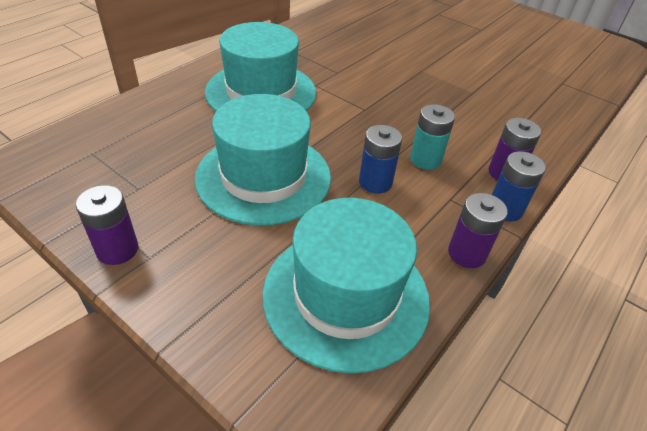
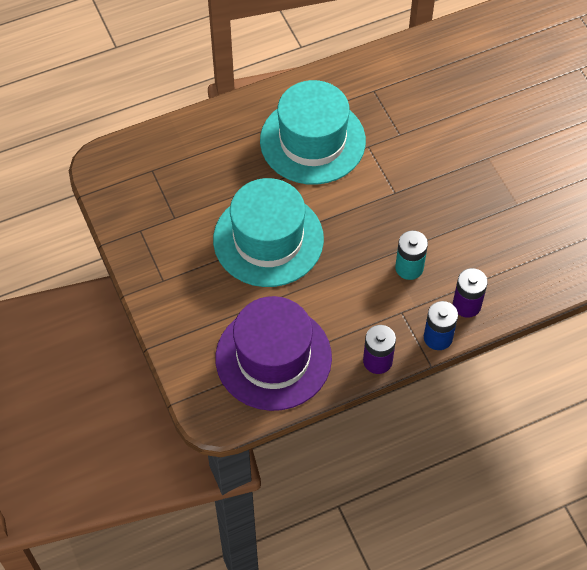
camera: 30 degrees right, 15 degrees up
(117, 249) = (145, 267): purple battery -> none
(346, 296) = (273, 357): turquoise hat -> purple hat
(375, 182) = (352, 275): blue battery -> none

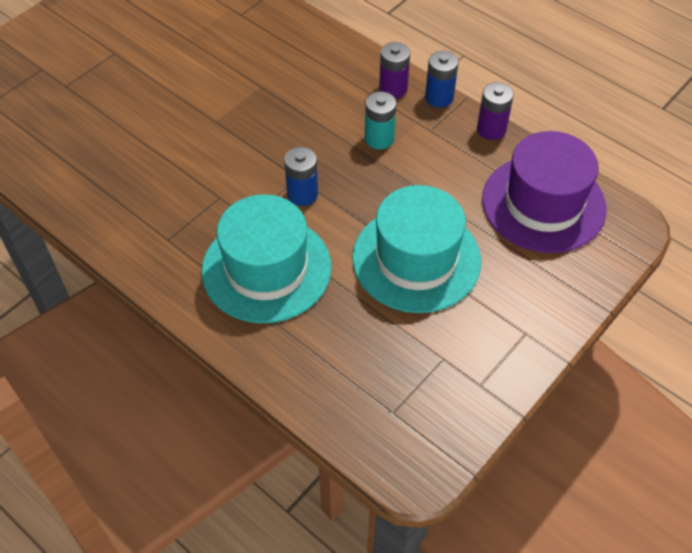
camera: 115 degrees left, 5 degrees down
(374, 189) = (302, 194): none -> blue battery

